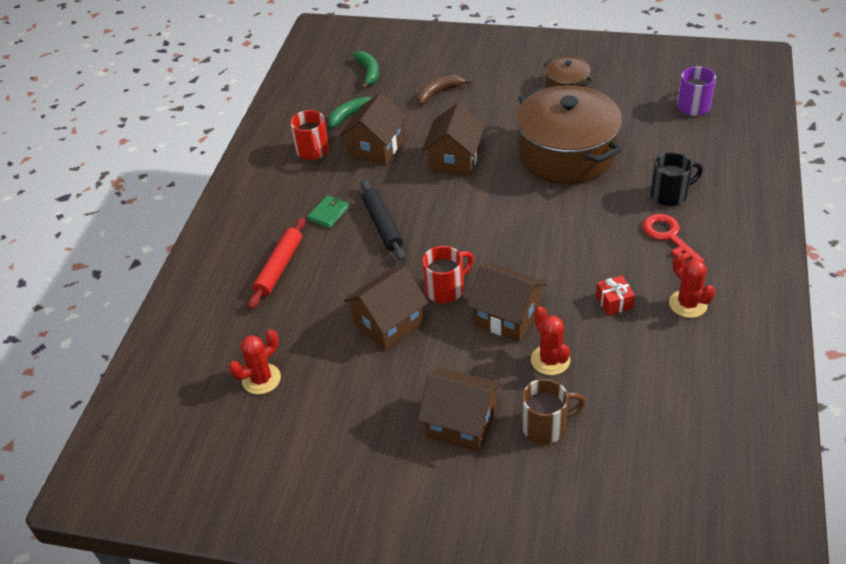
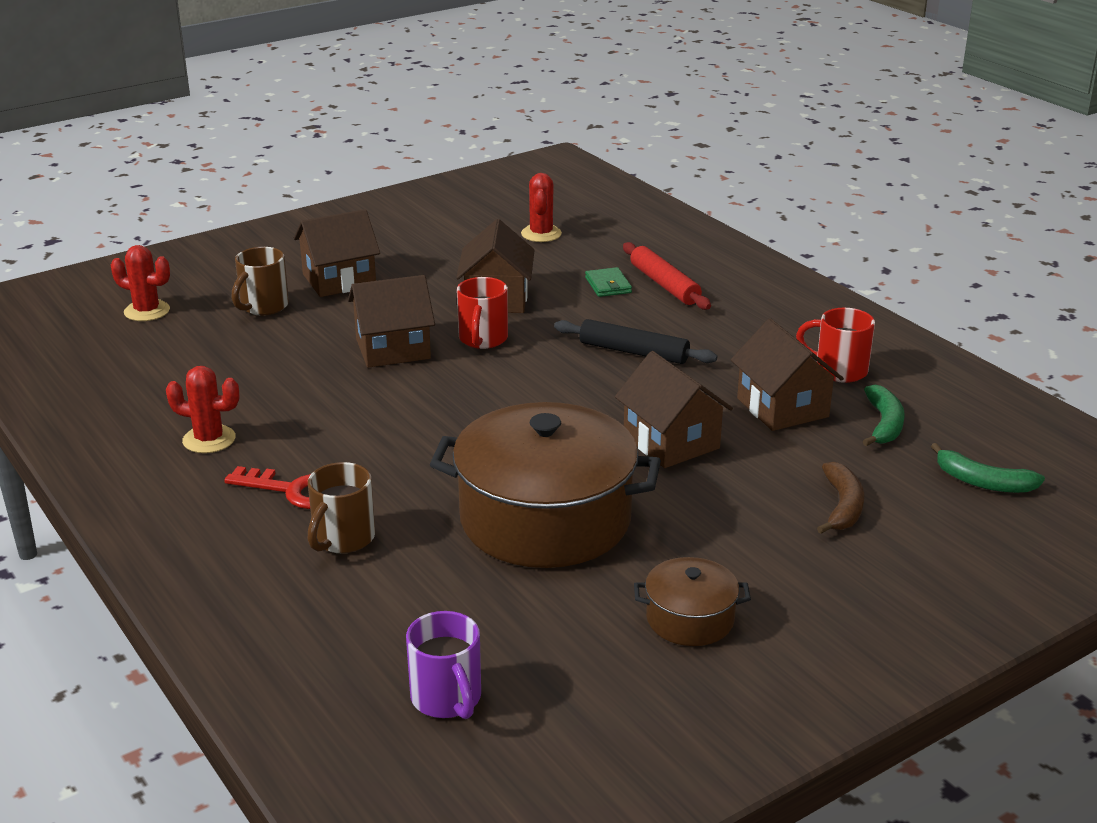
camera: 130 degrees right, 15 degrees down
(329, 213) = (705, 335): green wallet -> green wallet (608, 285)
(550, 360) = (310, 341): red cactus -> red cactus (147, 311)
(614, 302) = (295, 405): red gift -> none
(670, 195) = (342, 539): black mug -> brown mug

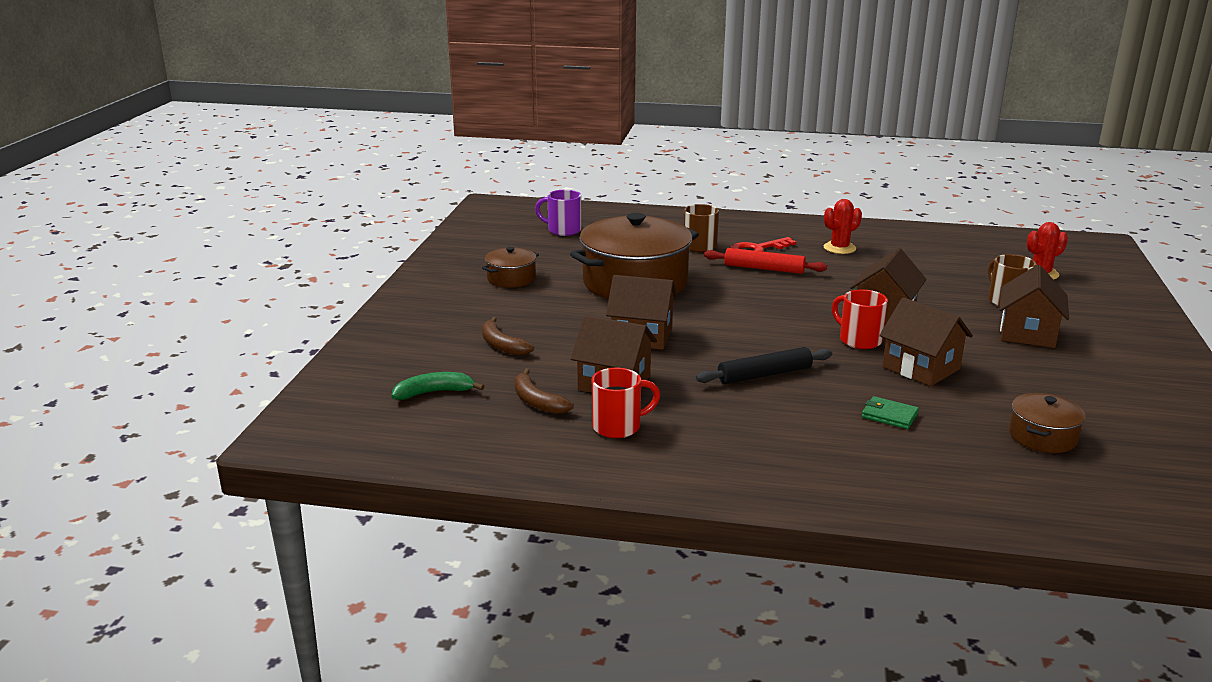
camera: 135 degrees right, 5 degrees down
(541, 234) = (1042, 437): red cactus -> brown pot
(664, 284) = (858, 437): red rolling pin -> red rolling pin (764, 269)
(884, 424) = (537, 401): green banana -> brown banana

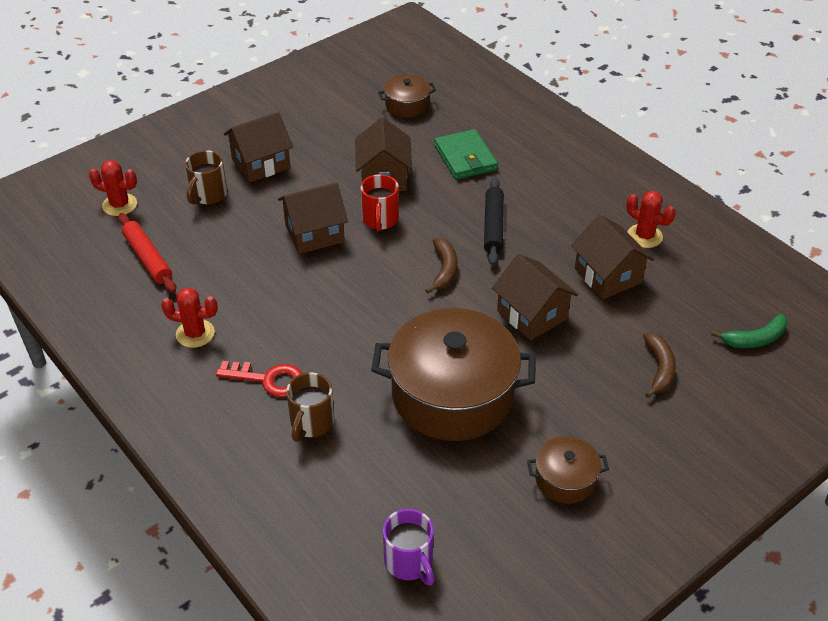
camera: 140 degrees left, 20 degrees up
(434, 392) = (755, 339): green banana -> green banana turned 45 degrees counterclockwise
(537, 401) = (681, 287): brown banana -> brown banana (444, 269)
(618, 426) = (644, 236): red mug -> red cactus
(764, 269) = (310, 344): red rolling pin -> red rolling pin (148, 258)
(764, 375) = (493, 226): black rolling pin -> black rolling pin turned 75 degrees clockwise
(889, 415) = (465, 158): green wallet -> green wallet, size x1.71

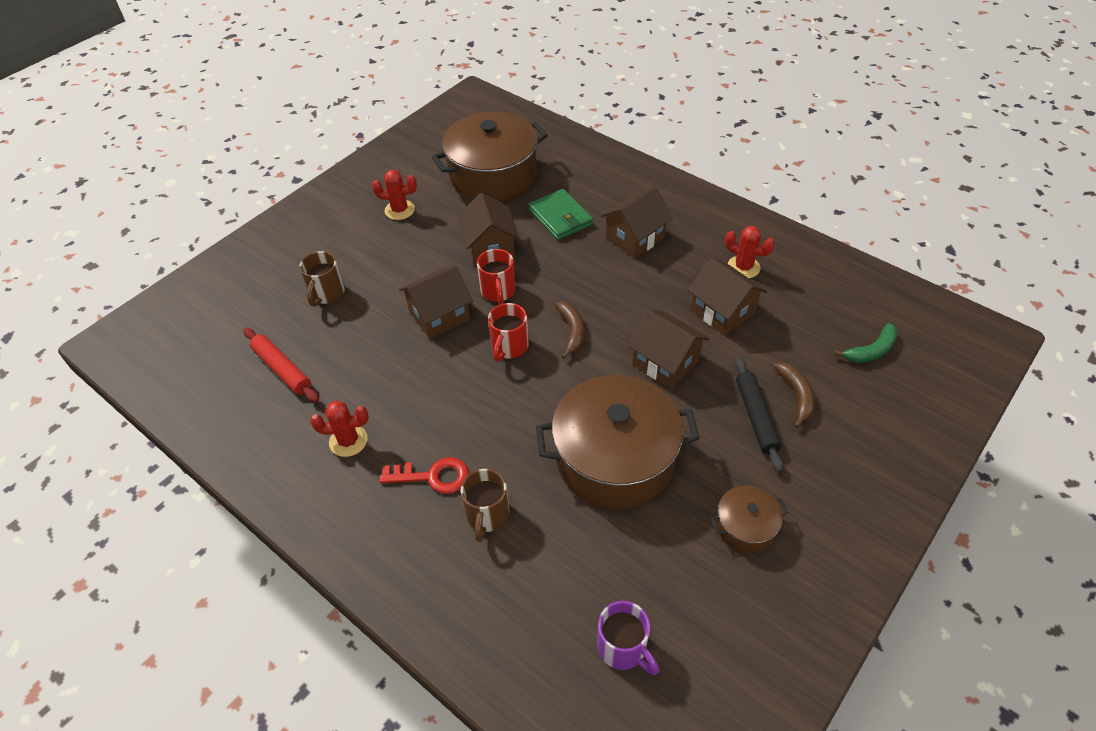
camera: 10 degrees left, 5 degrees up
(119, 205) = (241, 318): red cactus -> red cactus (399, 210)
(261, 163) = (370, 253): brown house -> brown house (635, 238)
(376, 274) = (509, 347): none -> red mug
(407, 105) = (493, 175): brown pot -> brown pot, size x2.14
(493, 226) = (605, 280): black rolling pin -> black rolling pin (756, 417)

